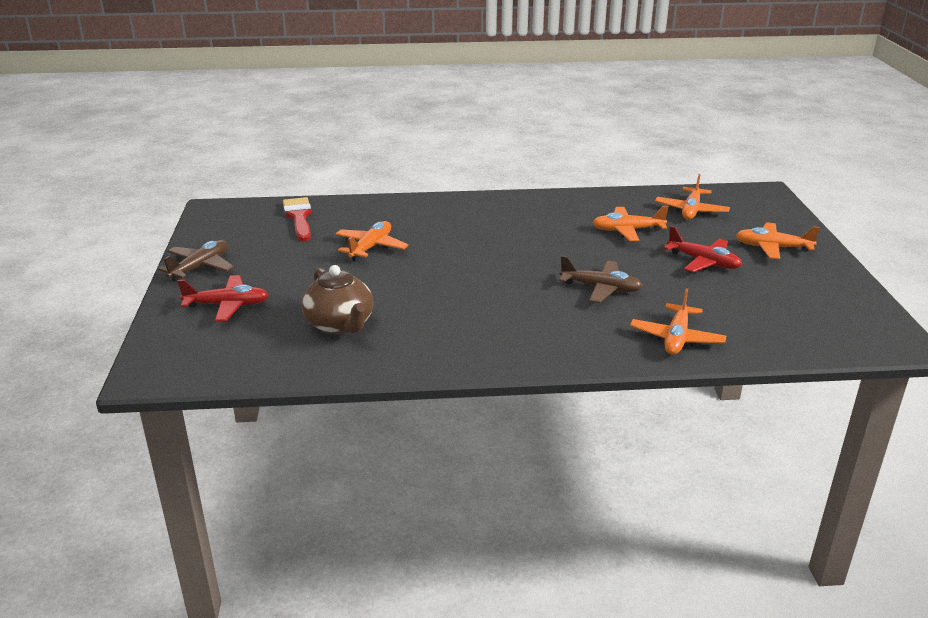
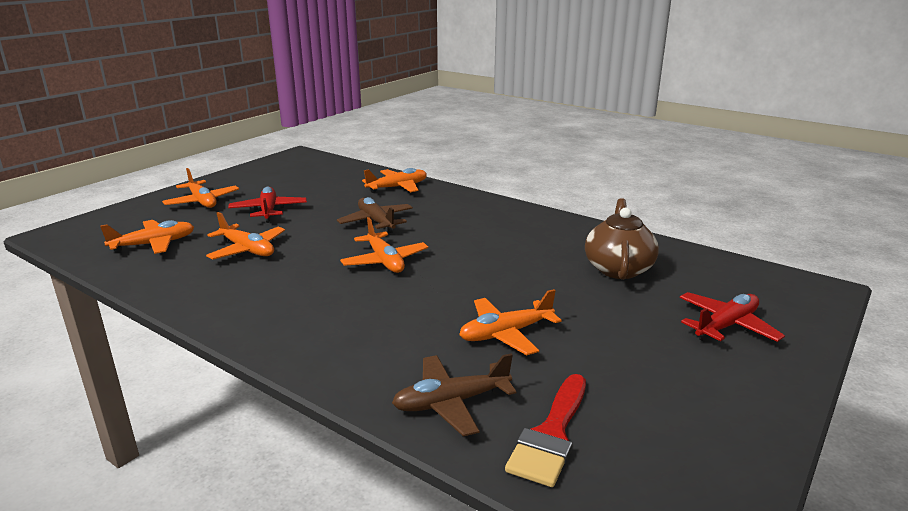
camera: 140 degrees left, 5 degrees down
(200, 267) = (752, 396): brown plane -> brown plane (451, 403)
(227, 305) = (726, 326): red plane -> red plane turned 105 degrees clockwise
(522, 259) = (385, 261): none -> orange plane

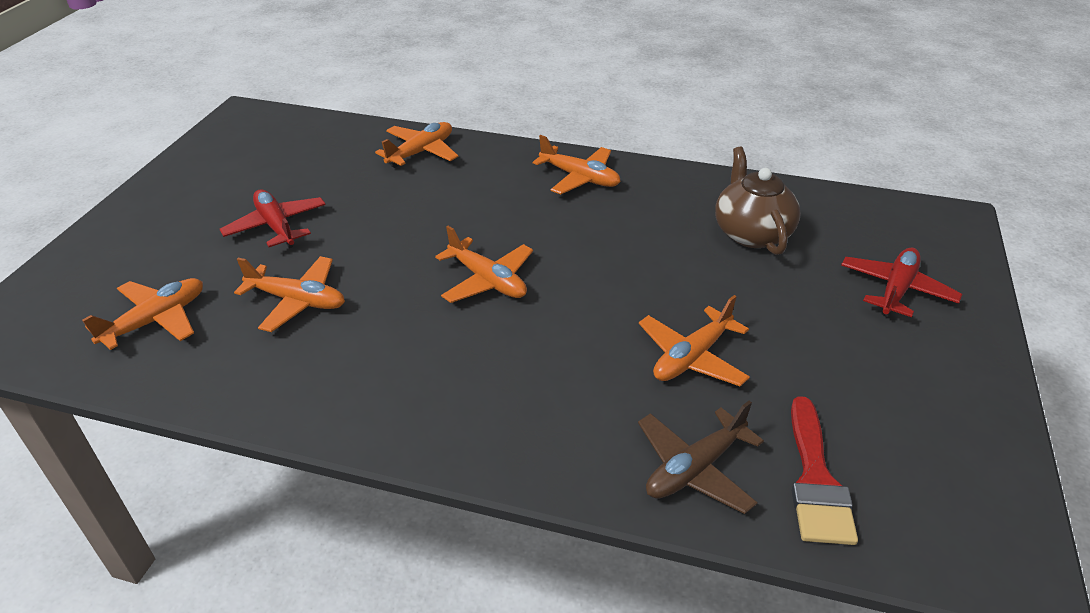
camera: 20 degrees left, 15 degrees up
(202, 202) = (167, 228): orange plane -> orange plane (580, 178)
(376, 222) = (433, 217): brown plane -> none

